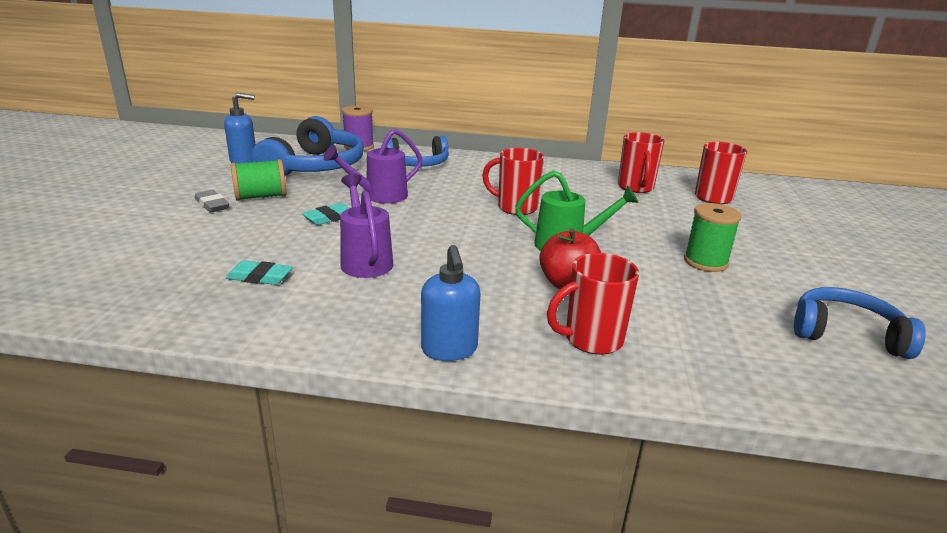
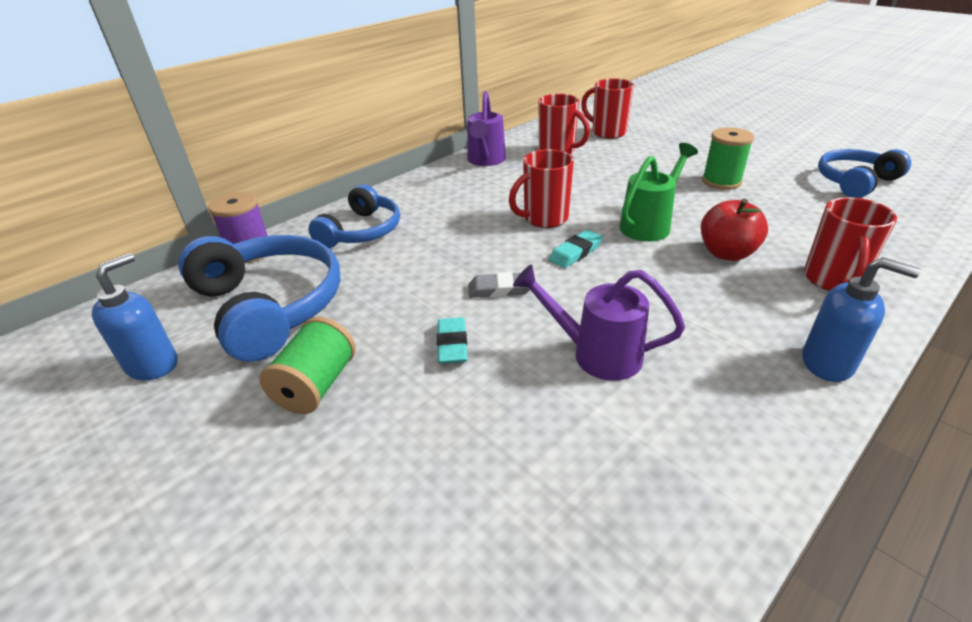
camera: 50 degrees left, 10 degrees up
(212, 205) = (288, 446): grey eraser -> grey eraser (500, 289)
(260, 277) = (584, 459): turquoise eraser -> turquoise eraser (575, 253)
(380, 196) = (428, 287): purple watering can -> purple watering can (486, 160)

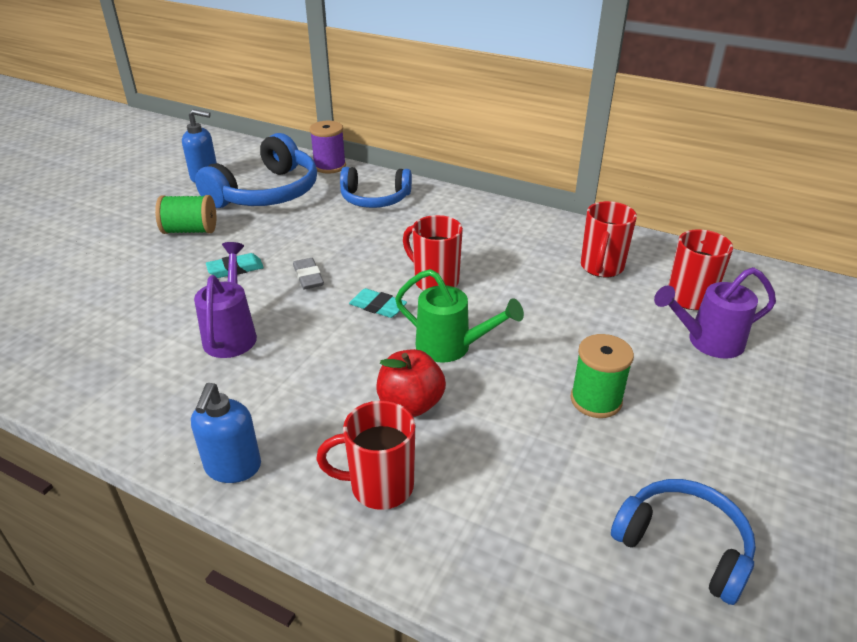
camera: 70 degrees right, 0 degrees up
(486, 160) = (544, 228): purple watering can -> purple watering can (708, 342)

